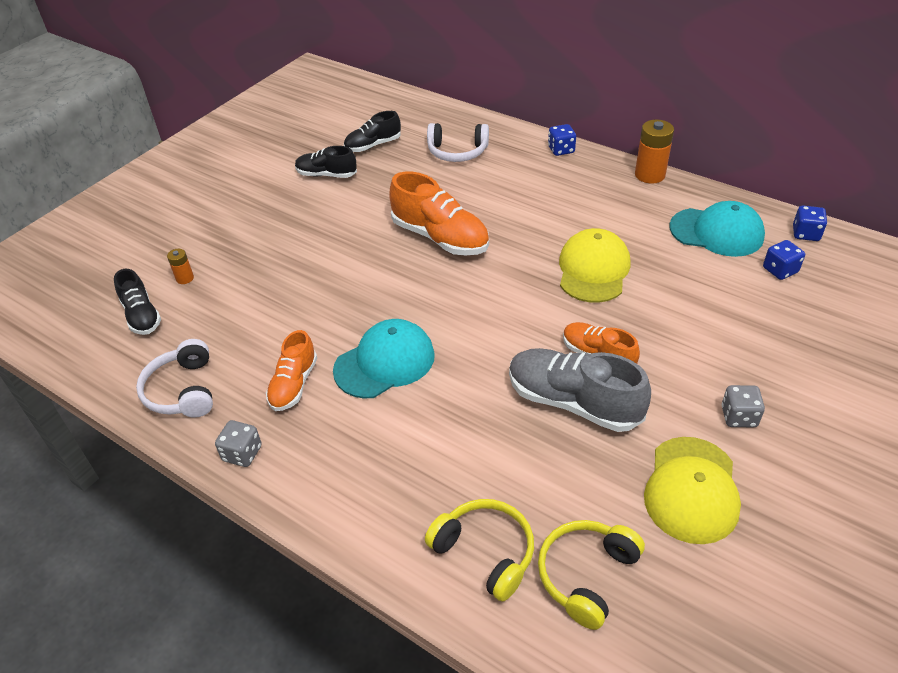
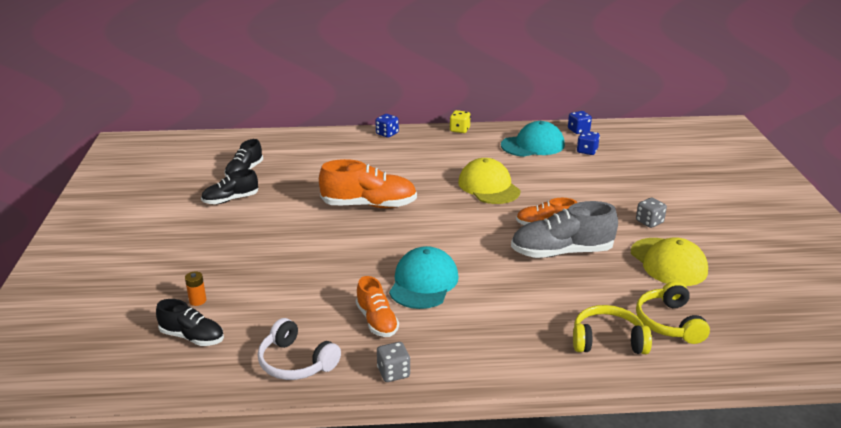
camera: 40 degrees left, 15 degrees down
(457, 151) = (315, 156): white headphones -> none
(649, 175) = (459, 130): orange battery -> yellow dice

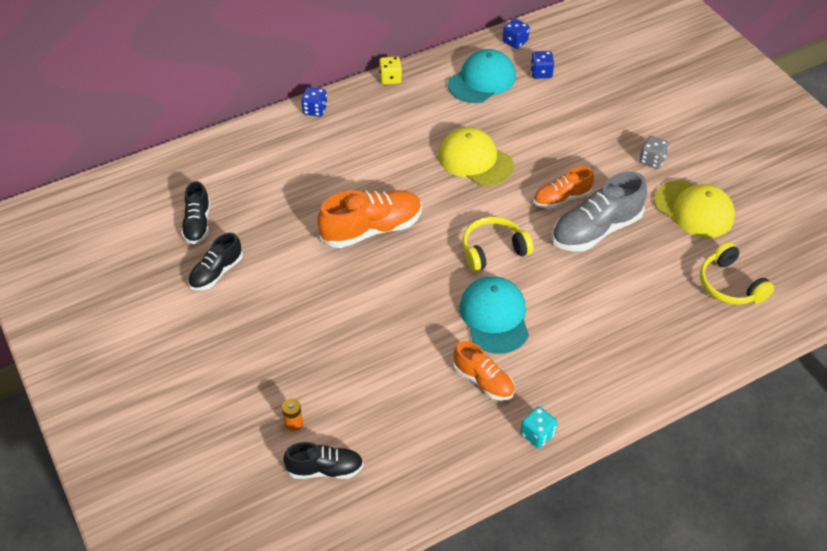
camera: 25 degrees left, 20 degrees up
(296, 362) = (444, 458): white headphones -> none
(393, 373) = (537, 434): grey dice -> turquoise dice
(608, 341) = (692, 326): yellow headphones -> yellow headphones (493, 250)

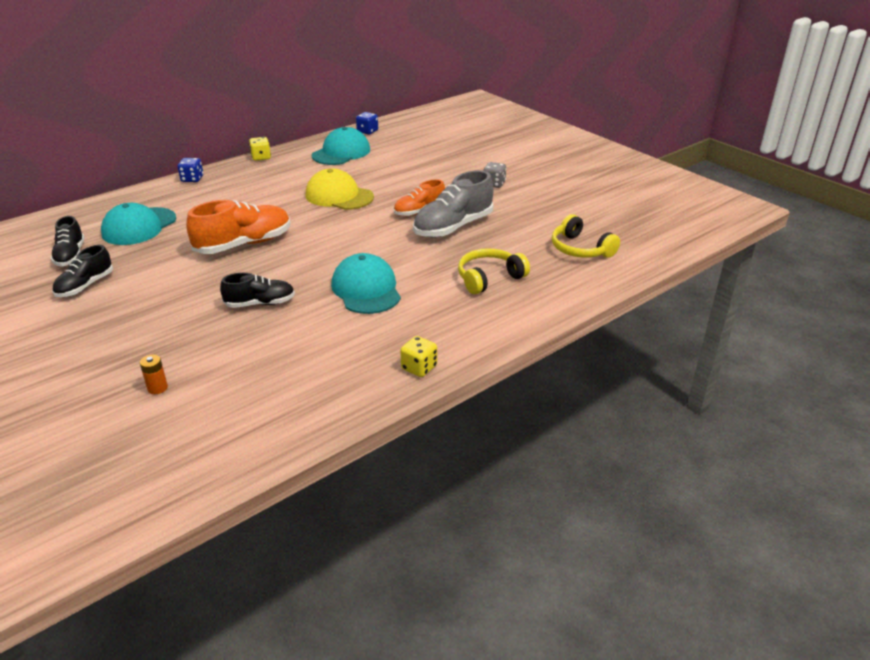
camera: 10 degrees left, 15 degrees down
(263, 186) = (139, 226): none -> turquoise cap
(325, 469) = (191, 421): black shoe -> black shoe (260, 303)
(483, 381) = (359, 334): orange shoe -> none
(493, 250) = (360, 247): yellow headphones -> yellow headphones (489, 278)
(537, 434) = (419, 368): turquoise dice -> yellow dice
(541, 73) = (391, 145): blue dice -> none
(694, 209) = (536, 208): yellow cap -> none

